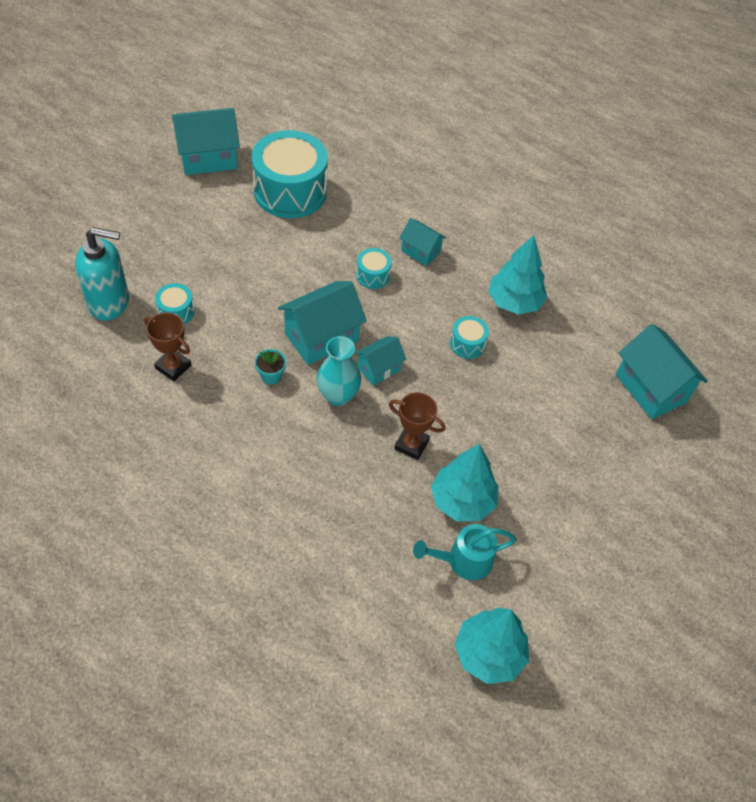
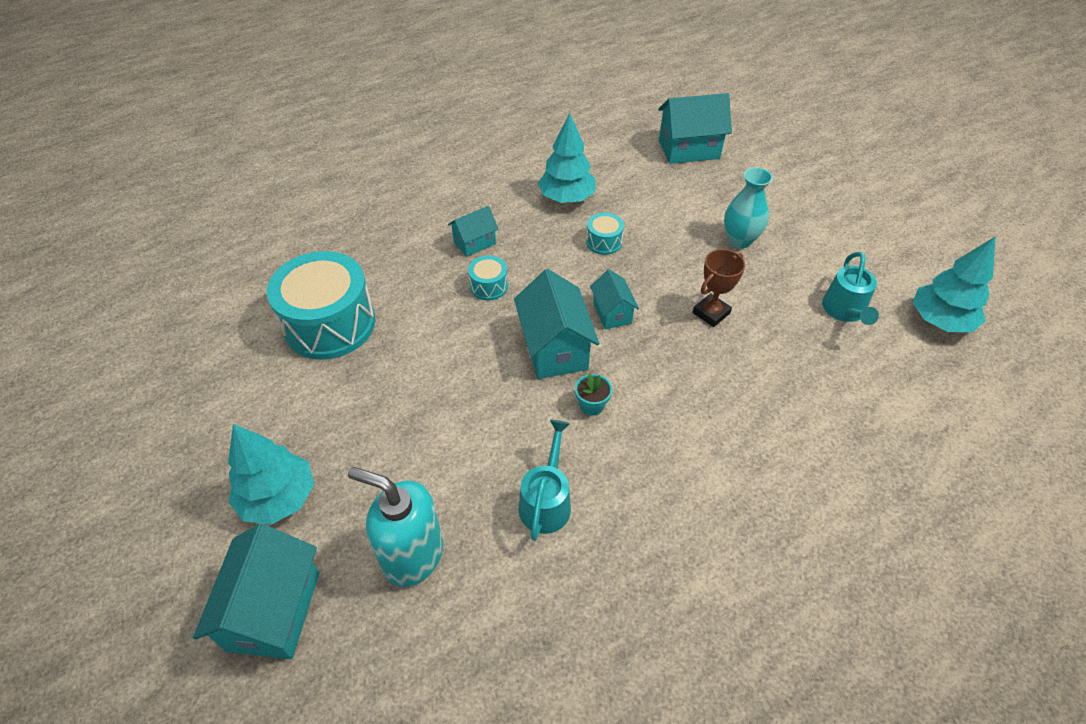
camera: 65 degrees left, 5 degrees down
(109, 302) = (412, 555): turquoise soap dispenser -> turquoise soap dispenser turned 90 degrees counterclockwise
(173, 367) = (546, 501): brown trophy -> turquoise watering can
(176, 311) = (461, 479): turquoise drum -> none
(208, 158) = (224, 390): turquoise house -> turquoise house (274, 611)
(338, 395) = (636, 354): turquoise vase -> turquoise vase (739, 240)
(462, 501) = (781, 295): turquoise tree -> turquoise tree (279, 498)

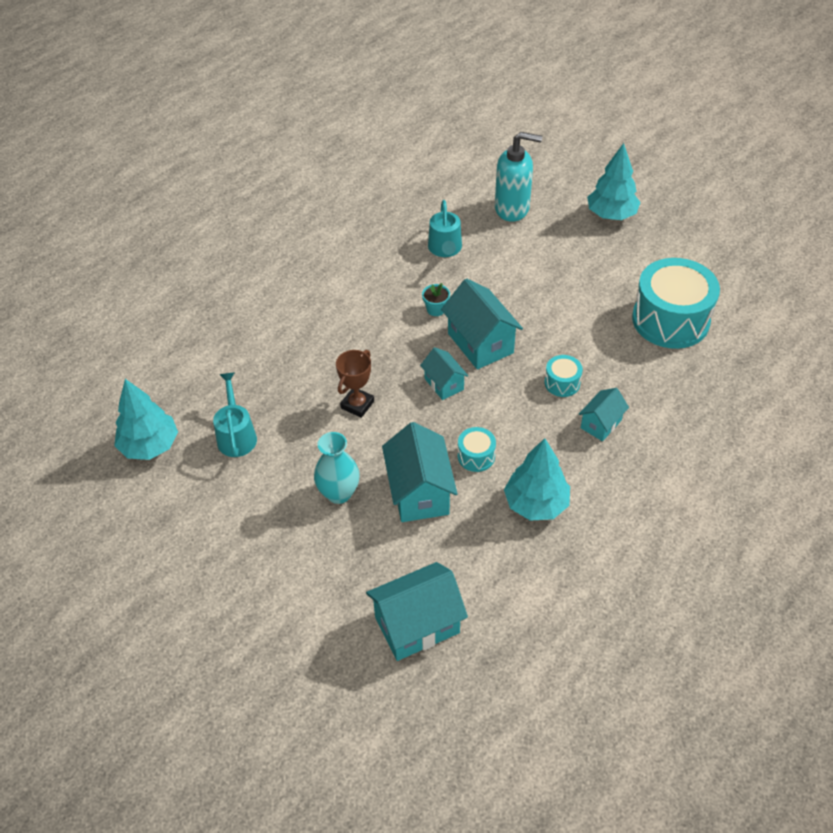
camera: 165 degrees right, 0 degrees up
(274, 611) = (571, 173): turquoise house -> turquoise house (419, 492)

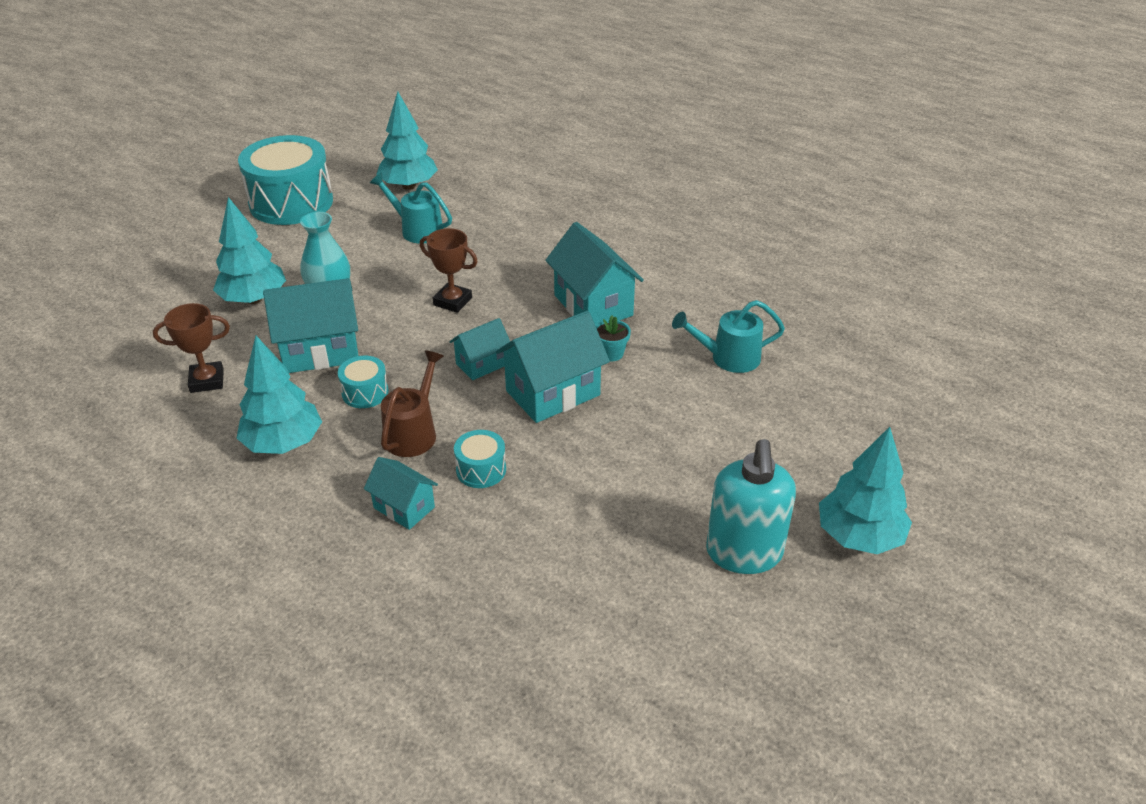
camera: 85 degrees right, 10 degrees down
(236, 435) = (417, 230): turquoise watering can -> turquoise watering can turned 135 degrees counterclockwise
(335, 554) = (254, 299): none -> turquoise tree
(417, 625) = (151, 356): turquoise house -> turquoise house (593, 305)
(456, 572) = (207, 381): none -> brown trophy
(512, 209) = (835, 421): turquoise soap dispenser -> turquoise soap dispenser (744, 553)
(523, 422) = (413, 432): none -> brown watering can
(670, 320) = (615, 601): turquoise drum -> turquoise drum (291, 202)

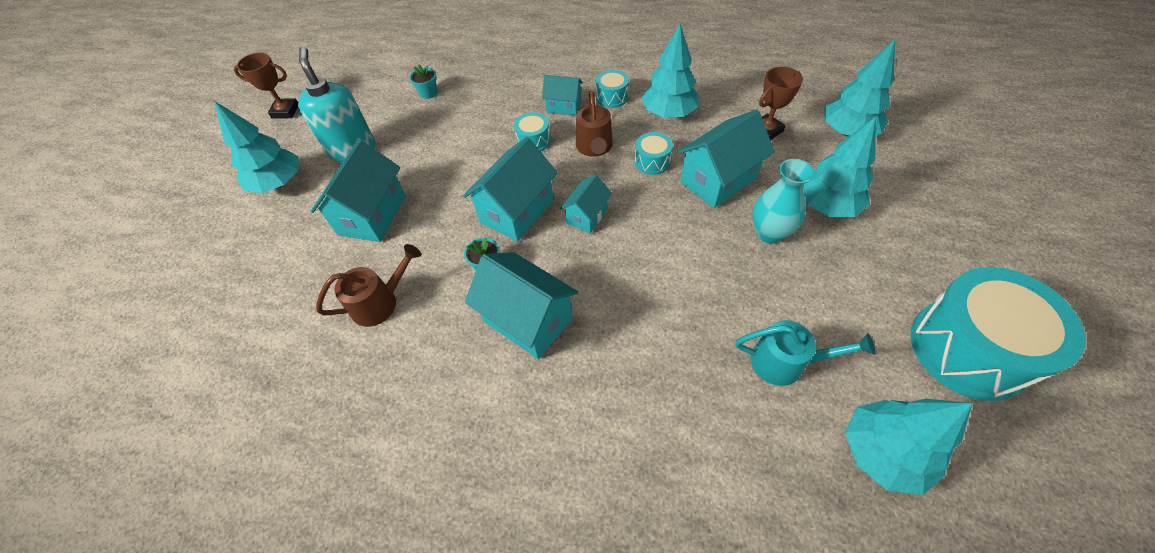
camera: 160 degrees right, 15 degrees up
(132, 350) = (847, 131): none -> turquoise tree
(328, 496) = (612, 97): none -> turquoise drum
(452, 301) = (660, 271): brown trophy -> brown trophy (285, 111)
(595, 622) = (428, 93): none -> turquoise flower pot
(725, 446) = (372, 215): none -> turquoise house
(728, 358) = (381, 302): turquoise watering can -> brown watering can

